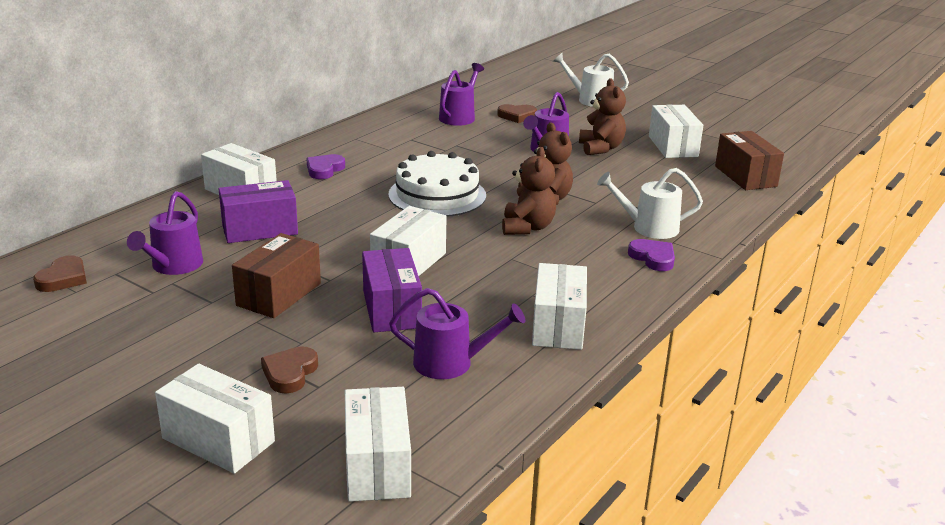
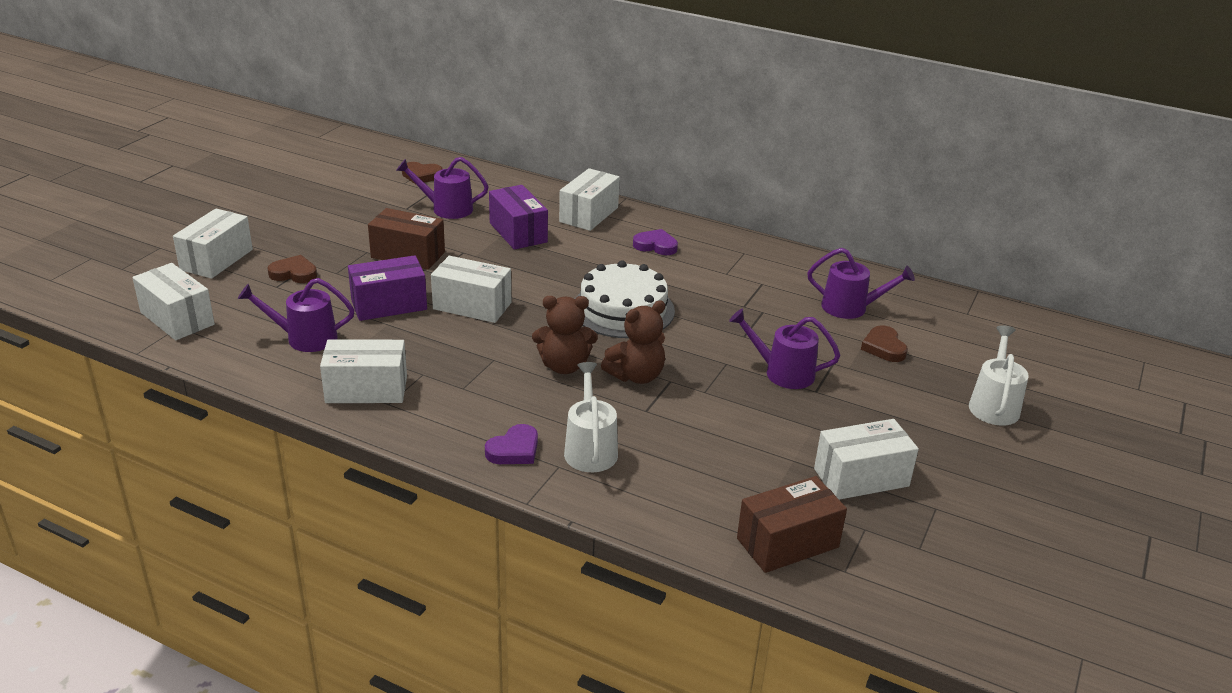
camera: 80 degrees right, 5 degrees up
(377, 465) = (177, 318): white box -> white box turned 60 degrees clockwise
(450, 363) = (305, 338): purple watering can -> purple watering can turned 90 degrees clockwise
(600, 148) = (815, 414): brown teddy bear -> none

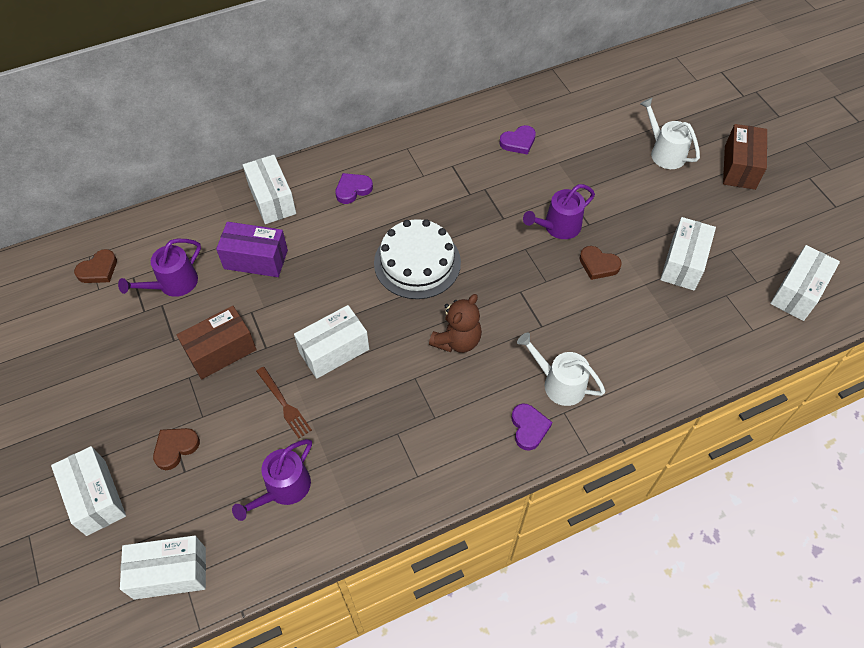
camera: 50 degrees left, 25 degrees up
(366, 389) = (388, 481): white box -> white box (797, 292)
(389, 305) = (285, 405): purple box -> brown fork
(636, 376) = (500, 306): brown teddy bear -> none
(787, 543) = (714, 340): brown box -> brown box (739, 167)
(850, 308) = (518, 142): purple watering can -> purple heart
(884, 347) = (572, 158): brown heart -> brown heart (598, 265)

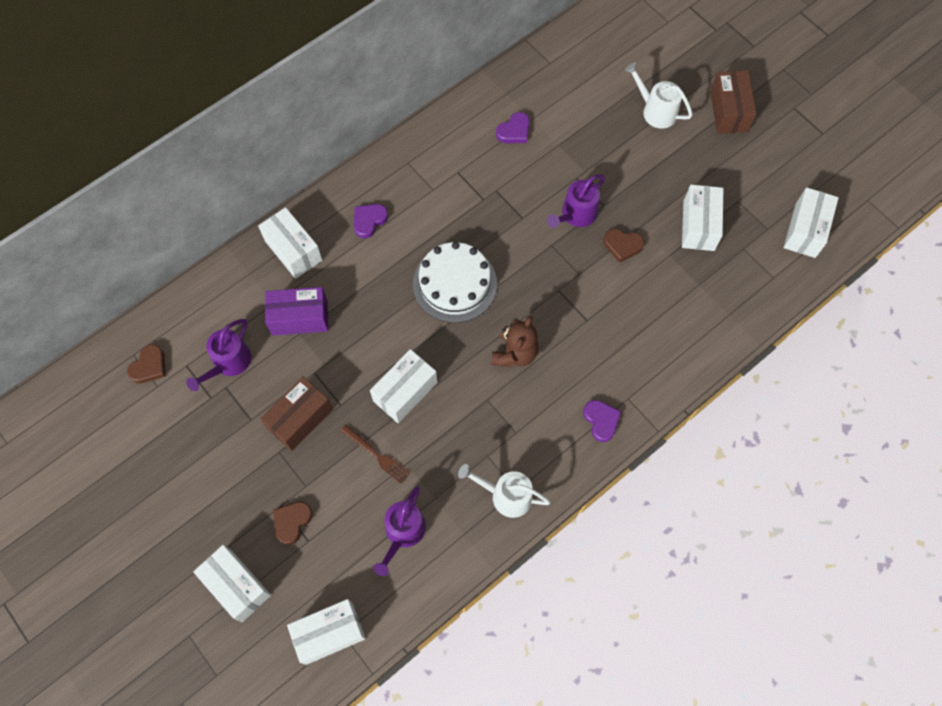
camera: 15 degrees left, 10 degrees up
(559, 383) = (617, 372): white watering can -> white watering can (506, 495)

